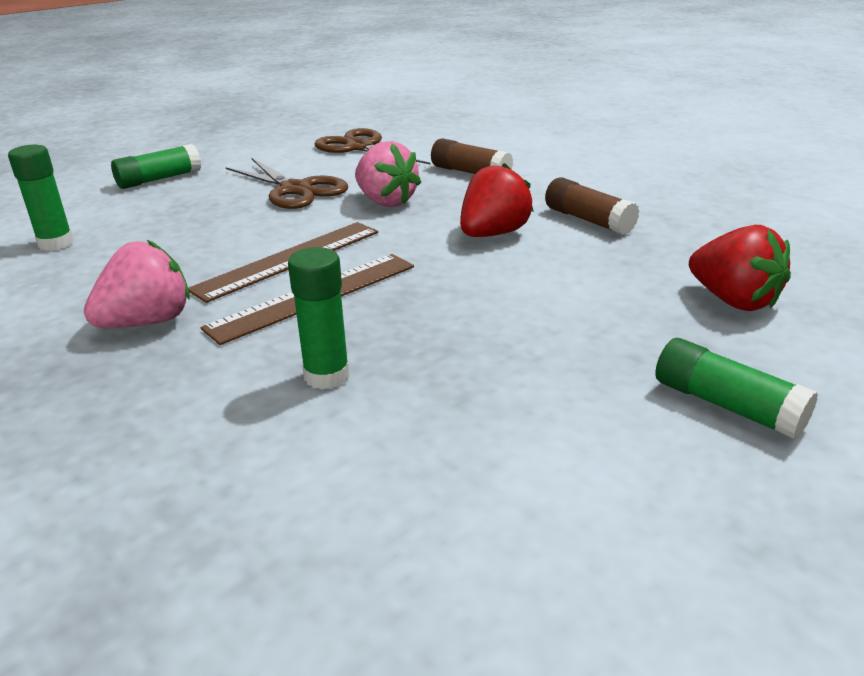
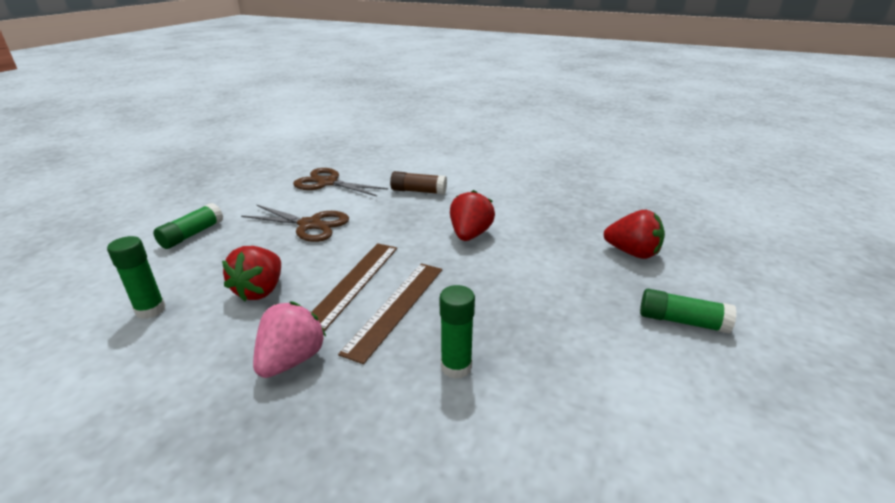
camera: 25 degrees left, 0 degrees up
(178, 247) = (260, 290): none -> red strawberry
(386, 201) = (382, 223): pink strawberry -> none
(588, 220) = (516, 214): brown glue stick -> none

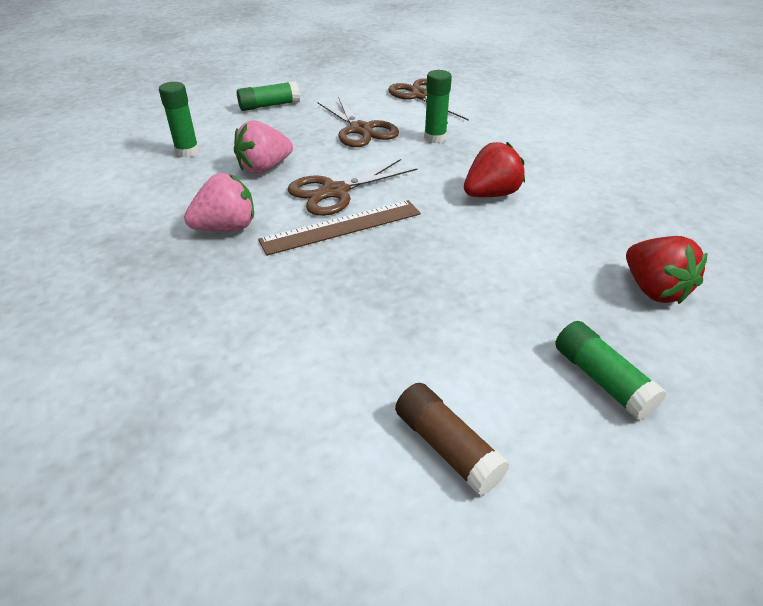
camera: 40 degrees right, 10 degrees up
(260, 290) = (264, 168): red strawberry -> pink strawberry
(353, 283) = (335, 192): brown ruler -> brown scissors
(418, 191) = (497, 133): brown glue stick -> brown glue stick (447, 447)
(456, 367) = (327, 294): green glue stick -> green glue stick (435, 138)

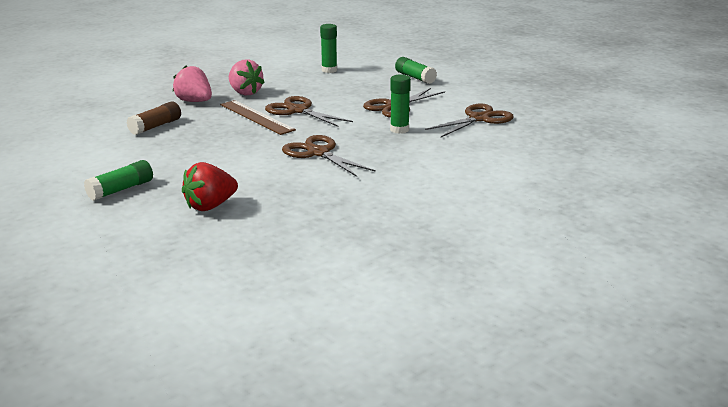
camera: 75 degrees right, 15 degrees down
(264, 168) = (319, 90): pink strawberry -> pink strawberry (194, 101)
(447, 447) = (75, 157): brown glue stick -> brown glue stick (155, 126)
(491, 194) = (318, 153): red strawberry -> brown scissors

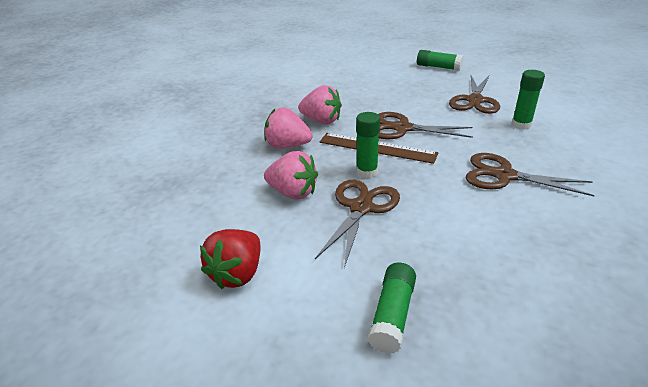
camera: 25 degrees left, 10 degrees up
(155, 126) = (293, 192): brown glue stick -> pink strawberry
(210, 206) = (529, 299): red strawberry -> red strawberry (237, 273)
(329, 70) = (358, 76): green glue stick -> green glue stick (367, 172)
(479, 118) = (556, 95): brown scissors -> brown scissors (361, 207)

